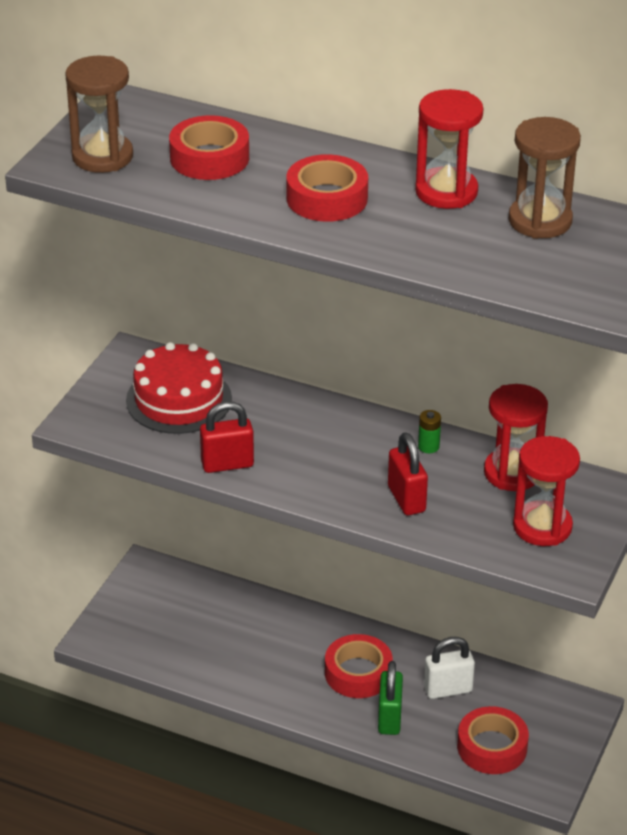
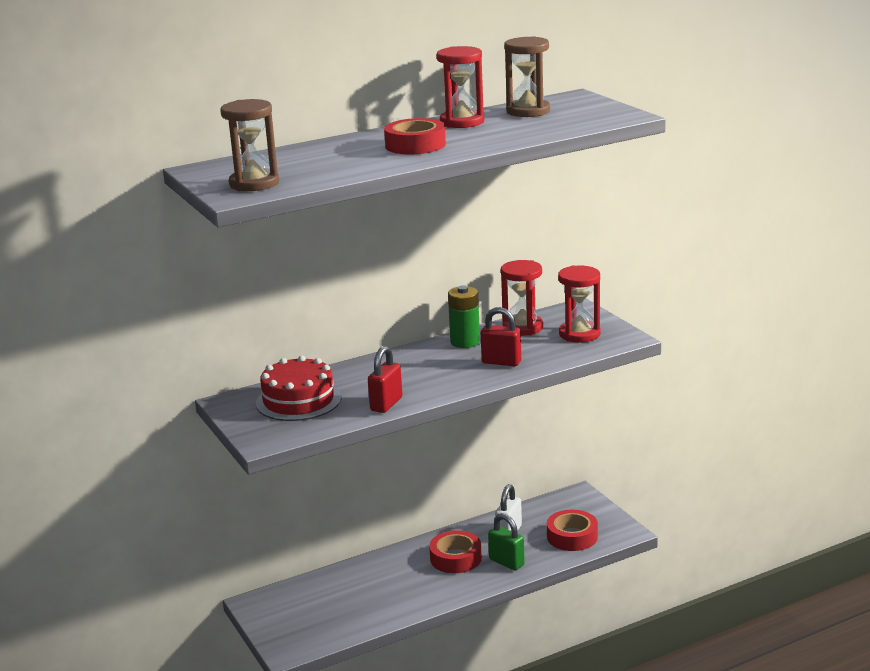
camera: 50 degrees left, 15 degrees down
(209, 158) = (314, 161): red tape -> none
(428, 446) = (465, 342): green battery -> green battery, size x1.90

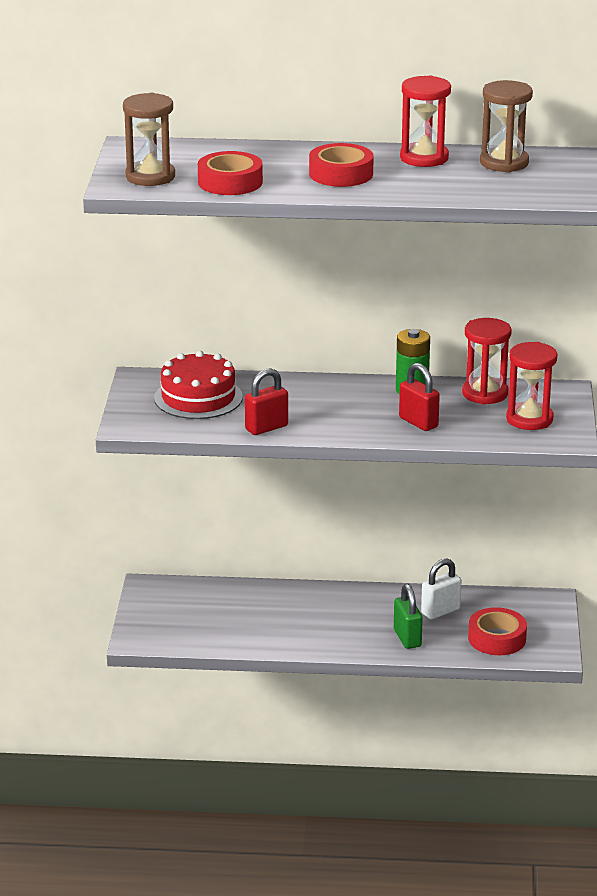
camera: 30 degrees right, 5 degrees up
(455, 558) = (364, 616): red tape -> red tape (230, 182)

